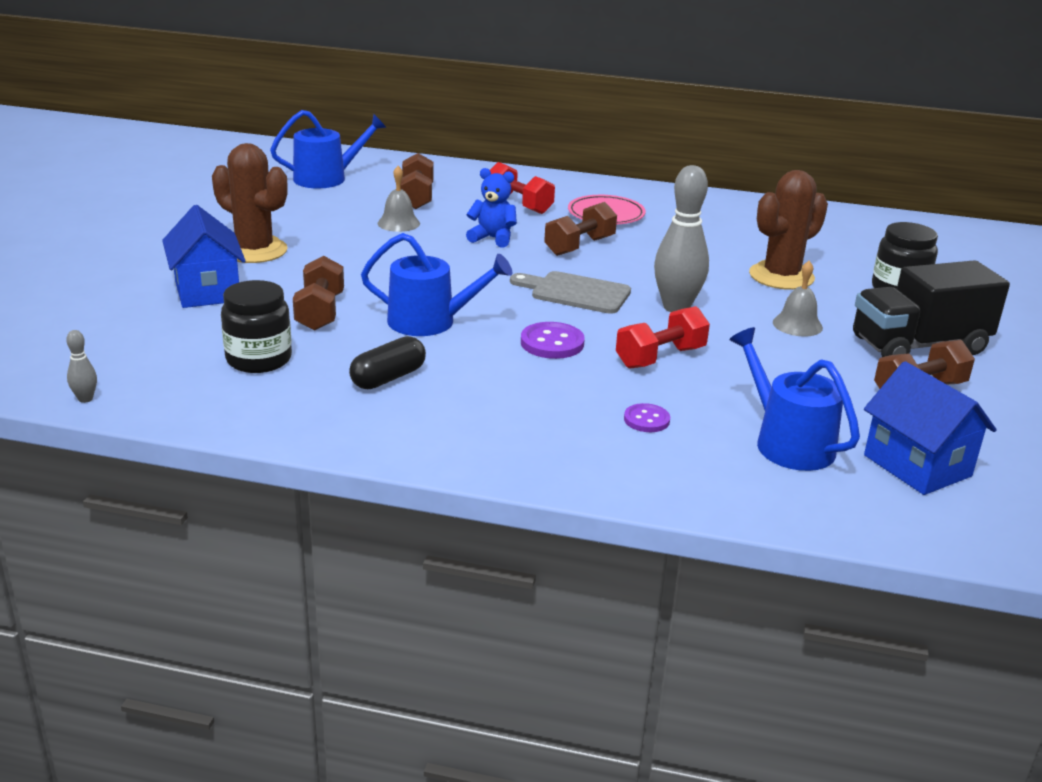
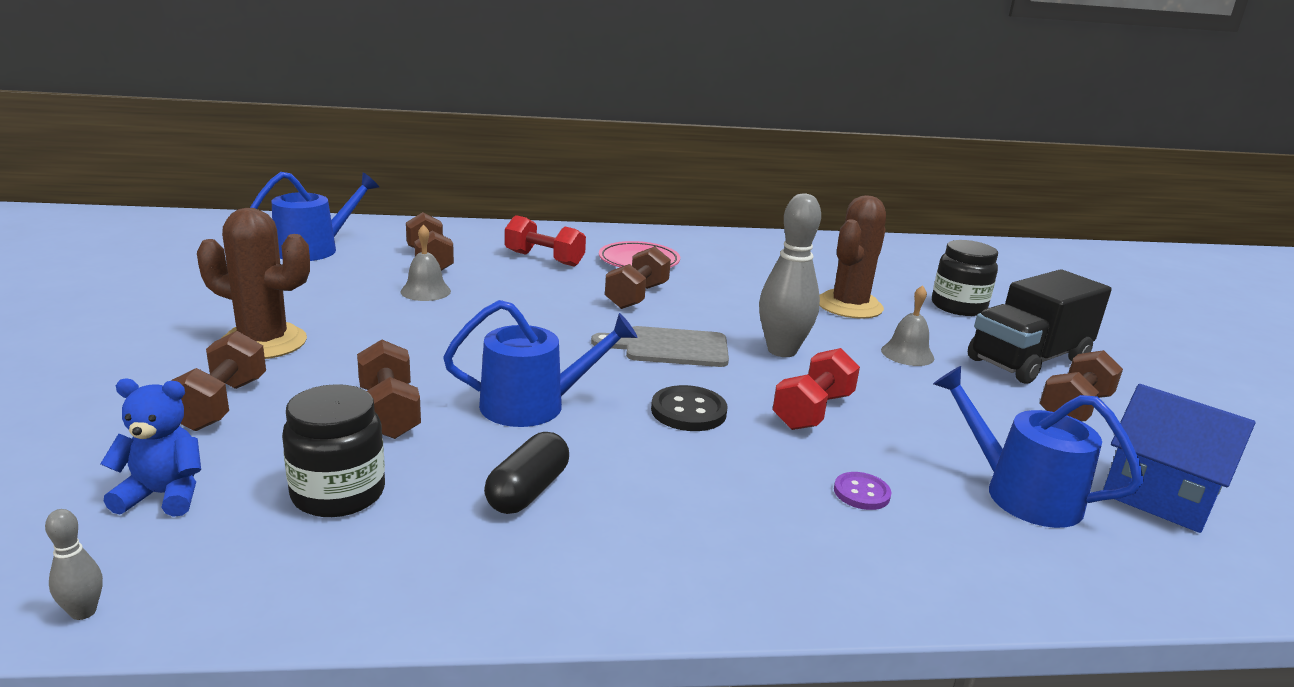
camera: 20 degrees left, 5 degrees down
(207, 291) = (221, 404): blue house -> brown dumbbell
(493, 238) = (541, 297): blue teddy bear -> blue teddy bear (163, 495)
(552, 343) = (688, 411): purple button -> black button

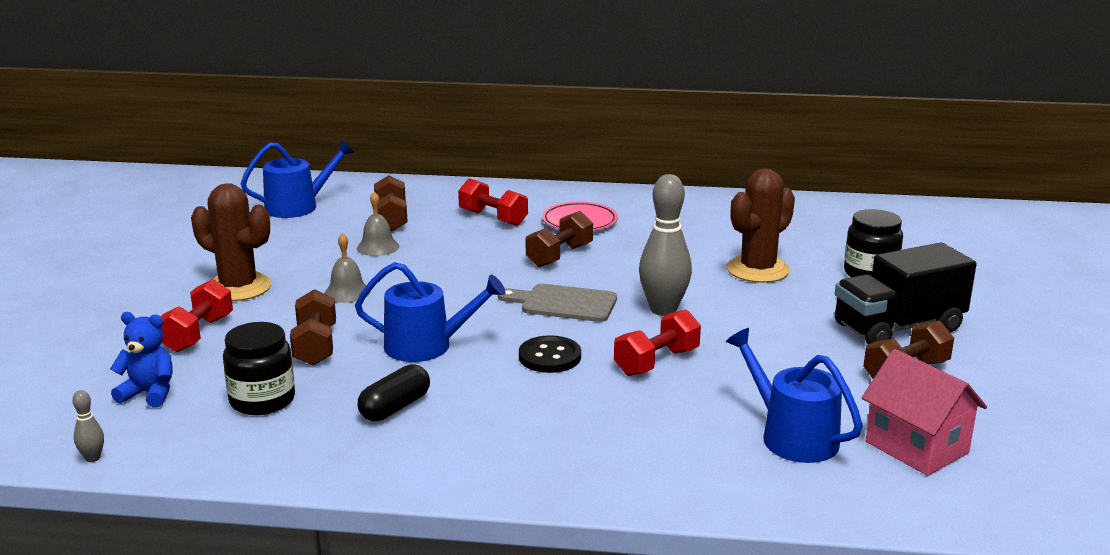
camera: 15 degrees right, 0 degrees up
(221, 404) = (198, 334): brown dumbbell -> red dumbbell
(861, 493) = (654, 426): purple button -> none
(907, 354) = (781, 317): grey bell -> grey bell (347, 292)
(1158, 497) = (916, 447): blue house -> pink house

